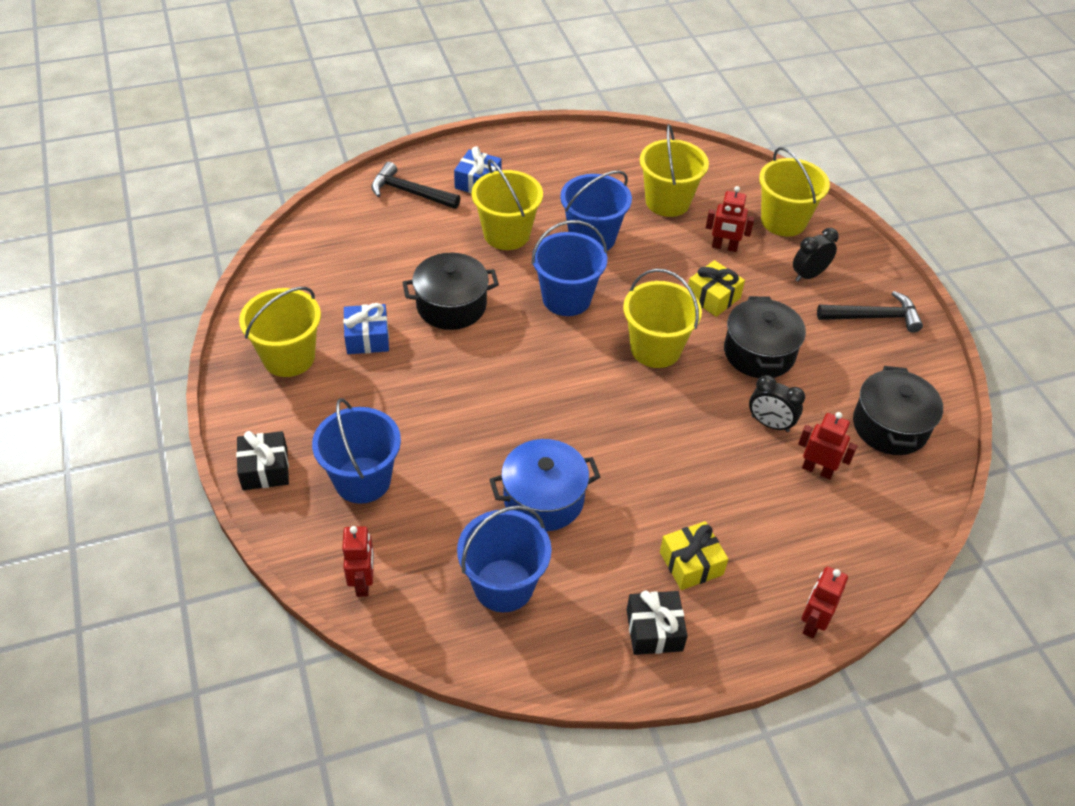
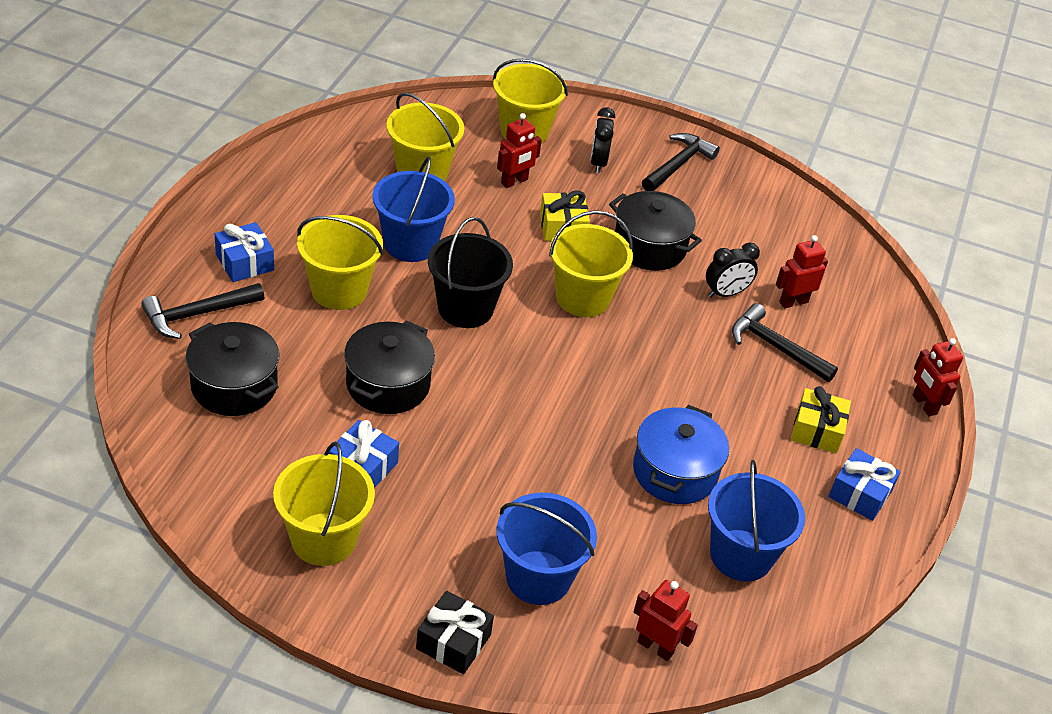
camera: 55 degrees left, 5 degrees down
(566, 298) = (465, 308): blue bucket -> black bucket
(654, 630) = (860, 494): black gift -> blue gift
(750, 486) = (775, 347): none -> black hammer
(890, 426) = (789, 237): black pot -> black pot (234, 386)

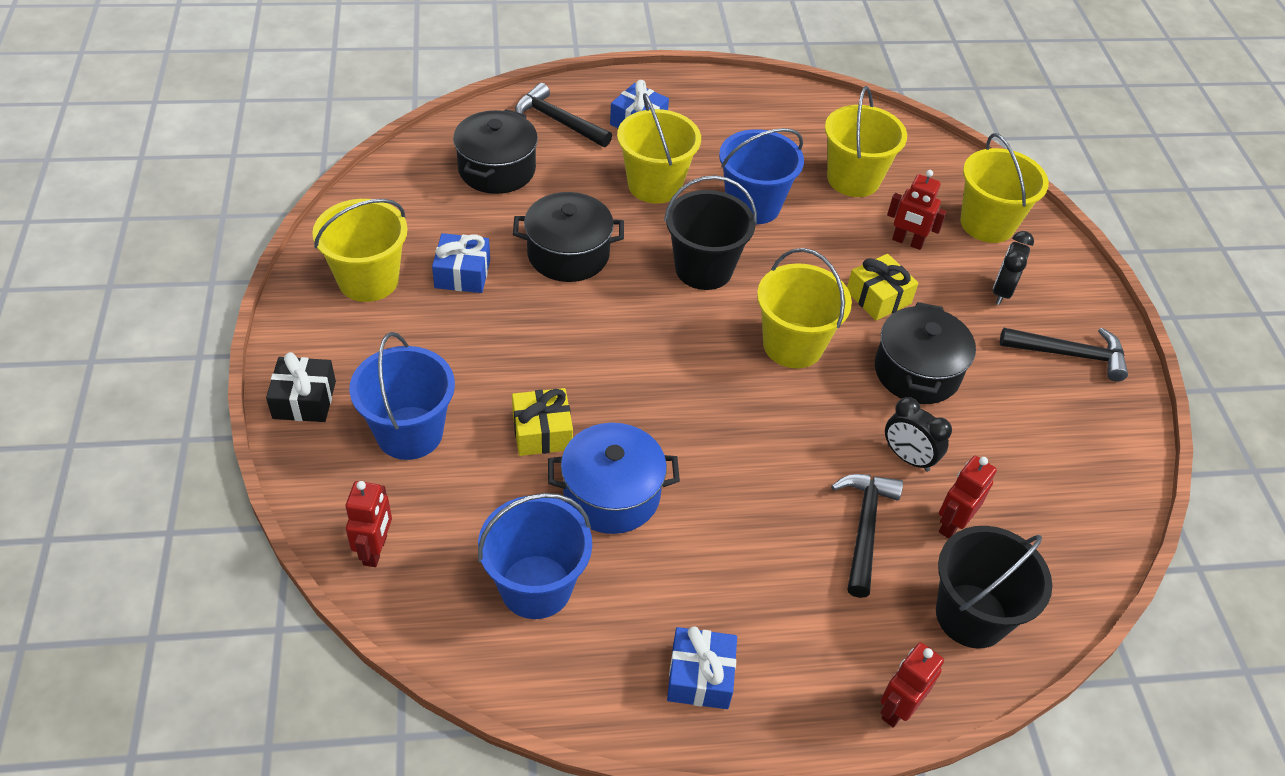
camera: 65 degrees right, 5 degrees up
(598, 163) = (1002, 291): black clock -> black clock turned 45 degrees counterclockwise
(793, 302) = (952, 524): red robot -> red robot turned 90 degrees counterclockwise
(817, 430) = (766, 605): yellow gift -> yellow gift (542, 432)
(870, 332) = (971, 615): none -> black bucket

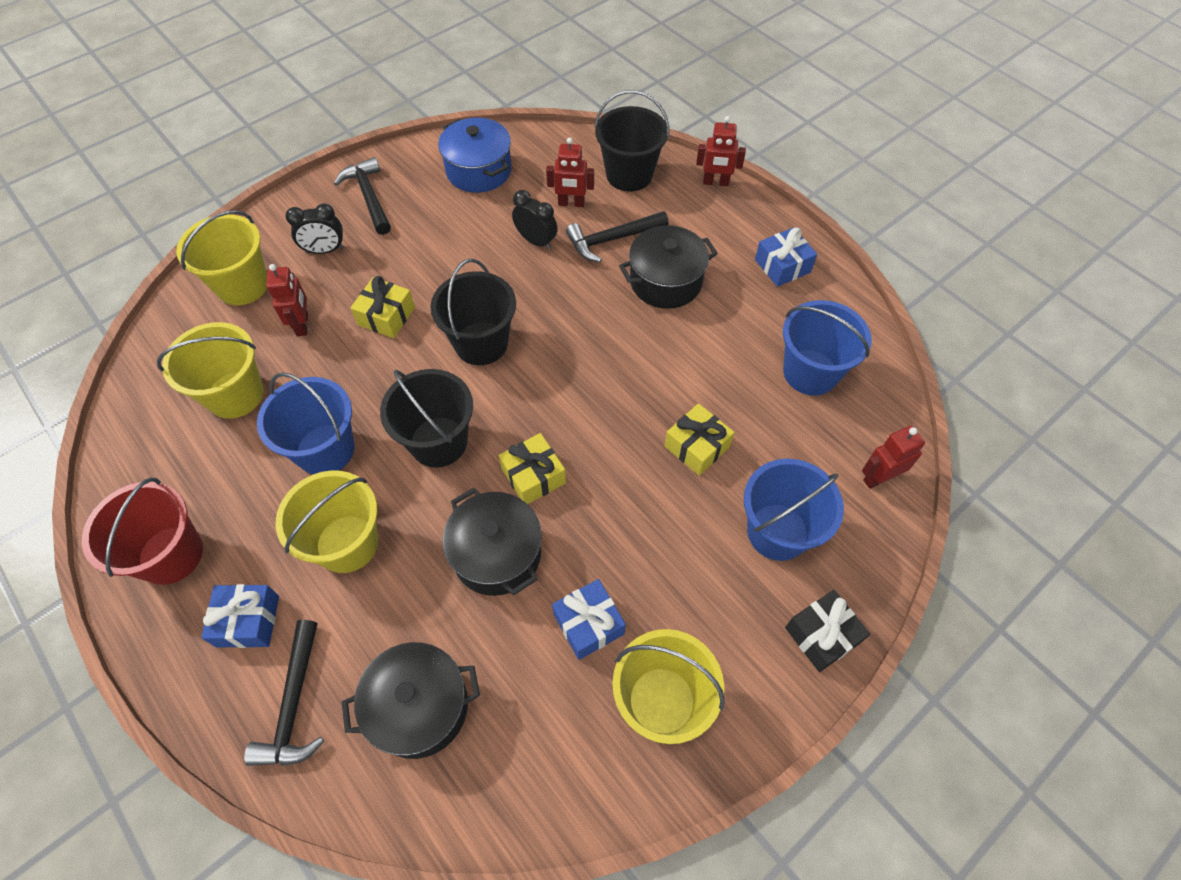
camera: 120 degrees left, 10 degrees up
(611, 494) = (708, 374): blue pot -> blue pot (479, 170)
(617, 308) = (533, 476): none -> yellow gift
(725, 107) = (171, 555): none -> red bucket
(793, 345) = (481, 343): yellow bucket -> black bucket
(908, 458) = (536, 241): black clock -> black clock turned 60 degrees counterclockwise
(917, 372) = (451, 265): black pot -> black pot (665, 281)

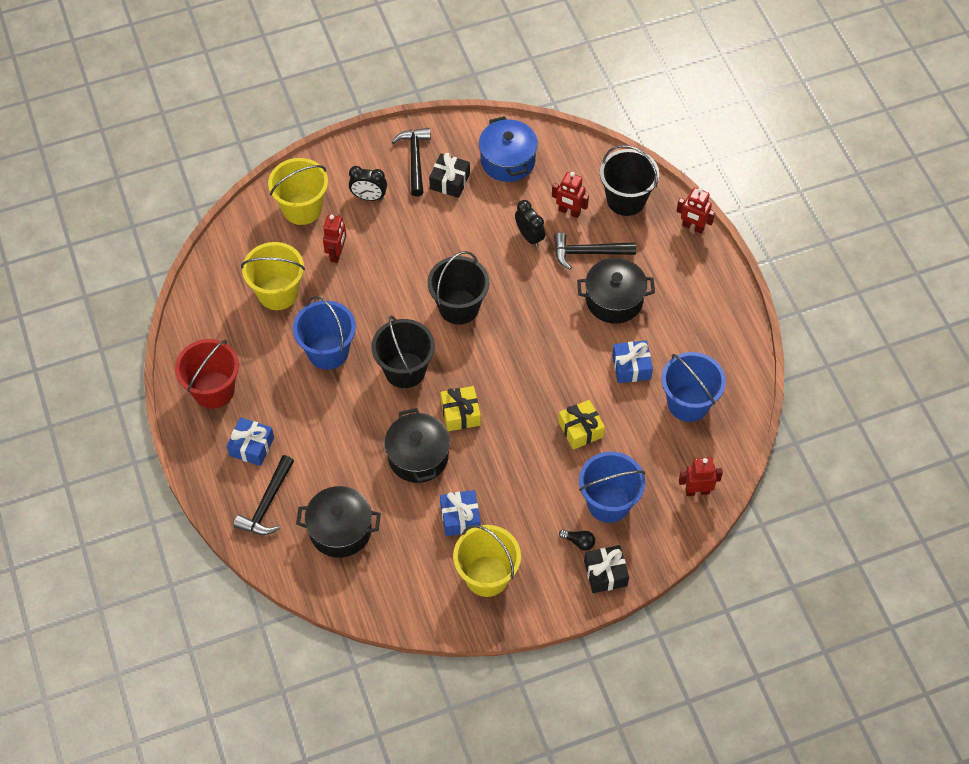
camera: 20 degrees right, 0 degrees up
(347, 543) = (325, 419): yellow bucket -> none
(386, 316) = (398, 265): yellow gift -> none
(418, 208) = (449, 181): none -> black gift
(765, 601) = (579, 542): none -> black light bulb
(782, 266) = (710, 314): blue gift -> blue gift (631, 367)

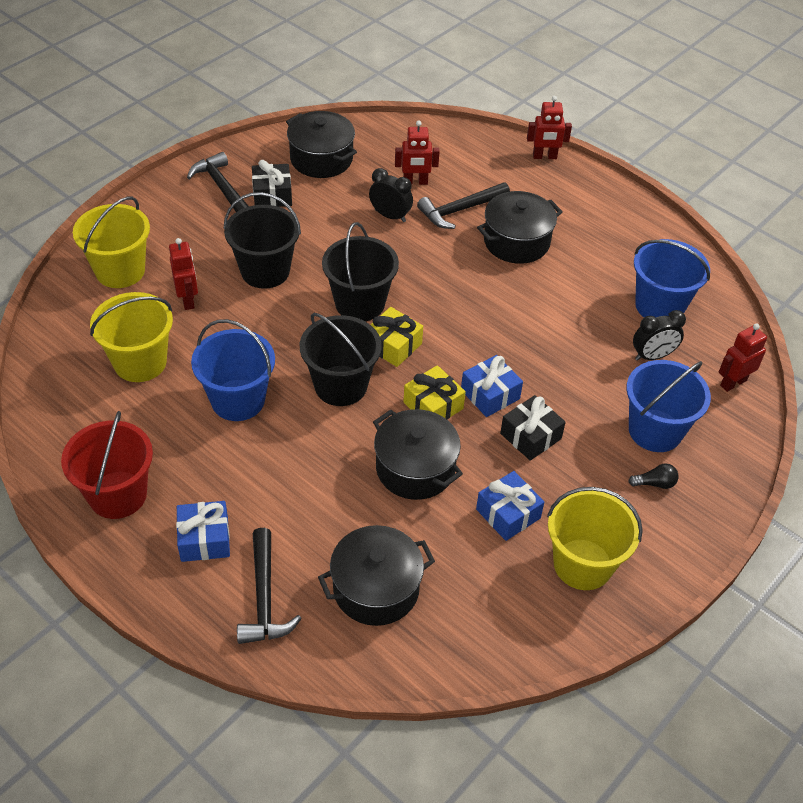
camera: 30 degrees left, 10 degrees down
(369, 197) = (191, 236): black clock -> black clock (652, 356)
(507, 160) = (321, 159): blue pot -> black pot
(580, 429) = (572, 371): yellow gift -> yellow gift (393, 345)
(605, 573) = (707, 504): black gift -> black gift (530, 436)
(626, 199) = (463, 155): black bucket -> black bucket (265, 271)
(631, 367) = (579, 294): blue gift -> blue gift (490, 394)

